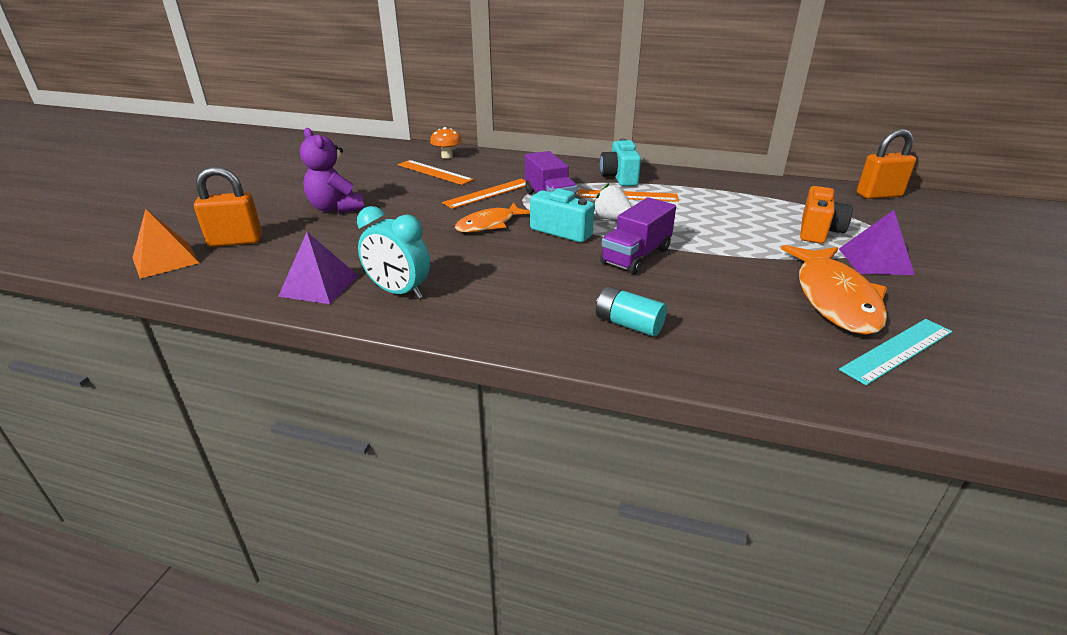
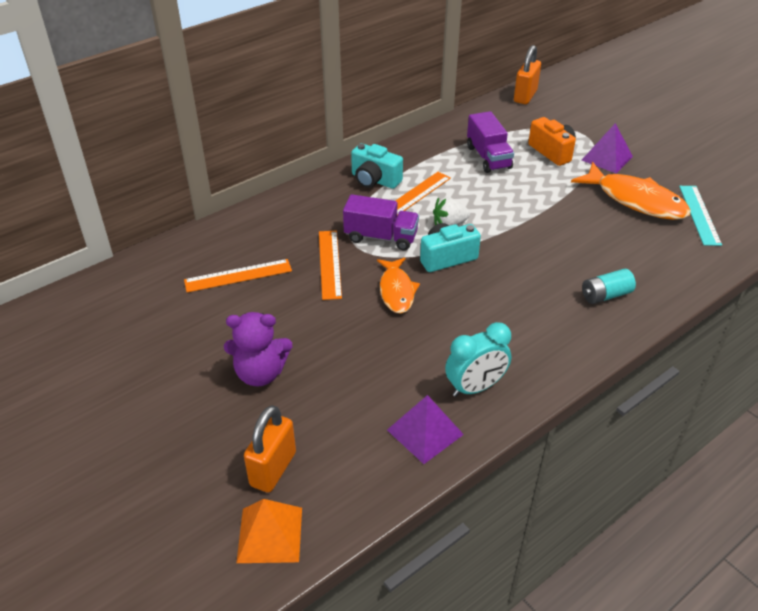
camera: 55 degrees left, 10 degrees up
(447, 156) = (203, 251): orange mushroom -> none
(636, 256) = (519, 245): purple truck -> purple truck (488, 157)

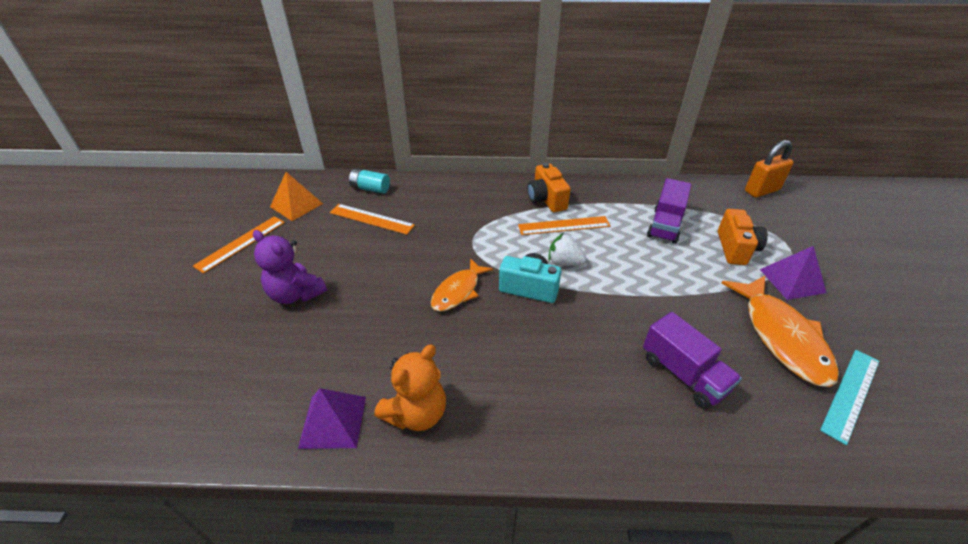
camera: 40 degrees right, 0 degrees up
(270, 534) = (146, 417): orange pyramid -> orange pyramid (296, 205)
(273, 469) = (212, 369): orange padlock -> none
(329, 264) = (437, 243): orange ruler -> orange ruler (241, 243)
(374, 180) = (546, 199): turquoise camera -> orange camera
(381, 237) = (498, 244): purple truck -> purple truck (683, 374)
(475, 387) = (416, 413): turquoise clock -> orange teddy bear
(605, 295) = (638, 411): turquoise battery -> turquoise battery (370, 189)

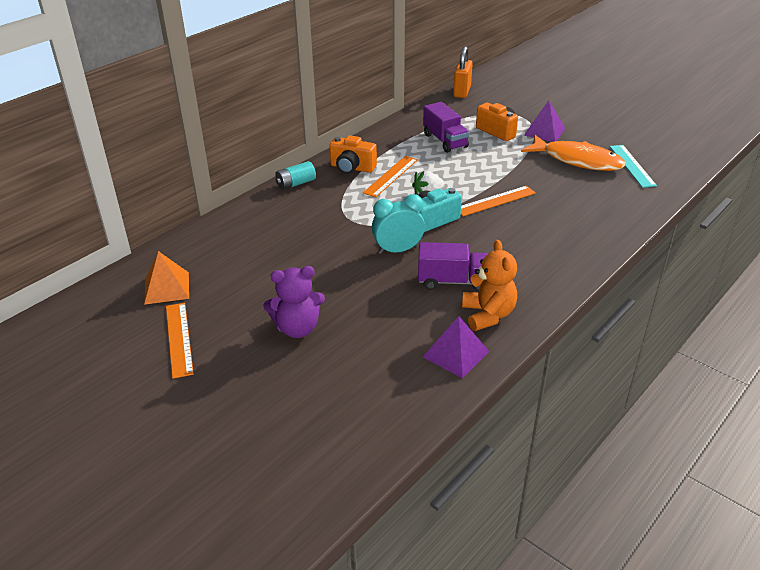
camera: 50 degrees left, 5 degrees down
(370, 189) = (207, 239): turquoise battery -> turquoise battery (296, 184)
(371, 219) = (253, 255): orange ruler -> orange ruler (495, 201)
(458, 291) = (398, 250): orange fish -> turquoise clock
(683, 374) = (566, 204): purple truck -> purple truck (453, 281)

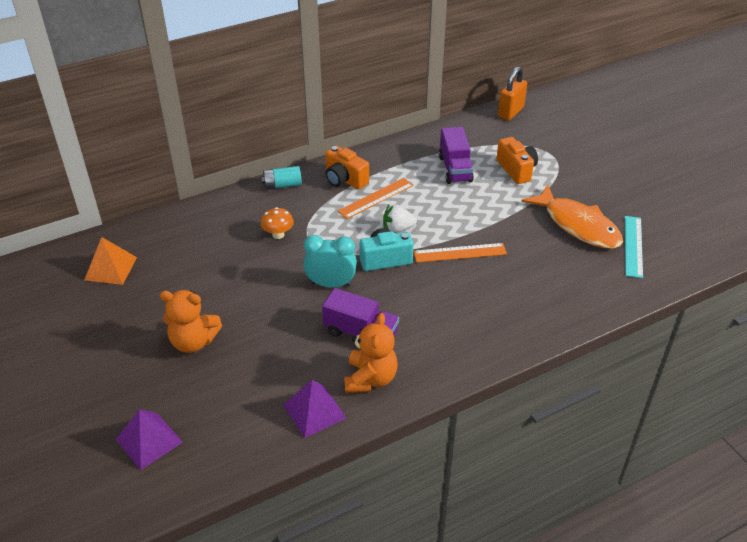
camera: 20 degrees right, 5 degrees up
(179, 339) = (92, 323): orange ruler -> none
(297, 328) = (193, 342): purple teddy bear -> orange teddy bear
(319, 223) = (278, 235): none -> orange mushroom
(544, 131) = (566, 181): purple pyramid -> purple pyramid (149, 440)

